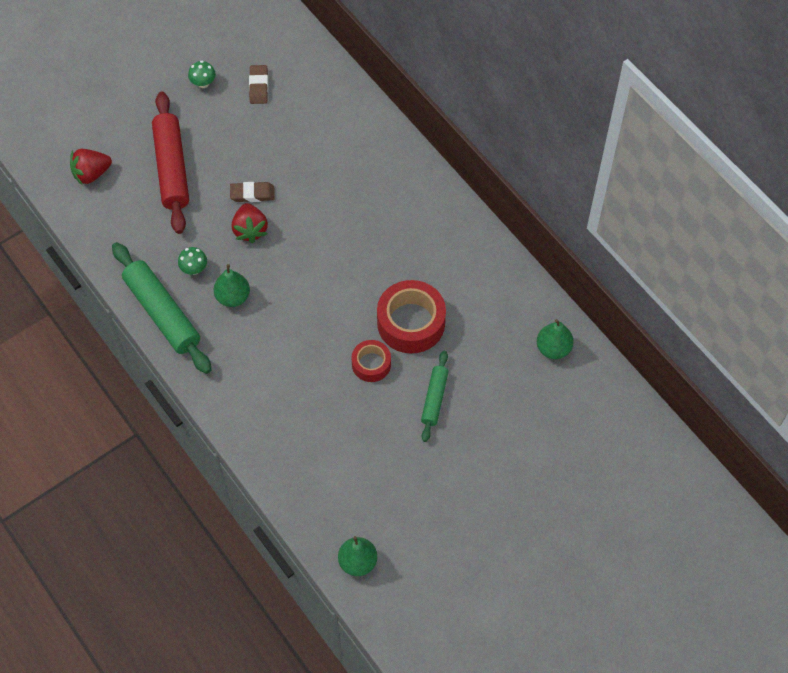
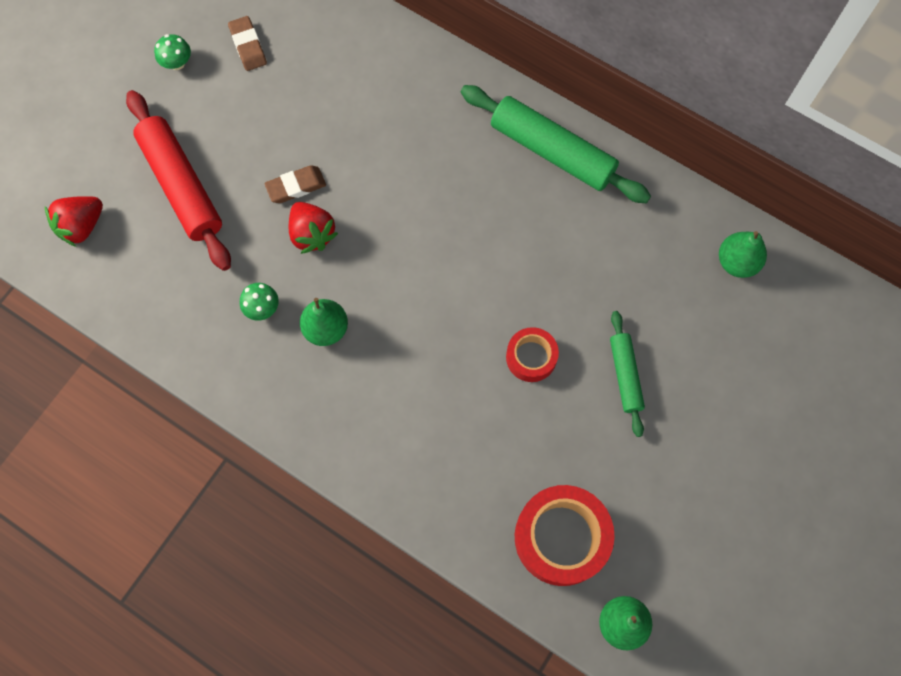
camera: 20 degrees left, 10 degrees up
(162, 313) = (245, 381): green rolling pin -> green rolling pin (552, 151)
(411, 323) = (556, 287): red tape -> red tape (561, 537)

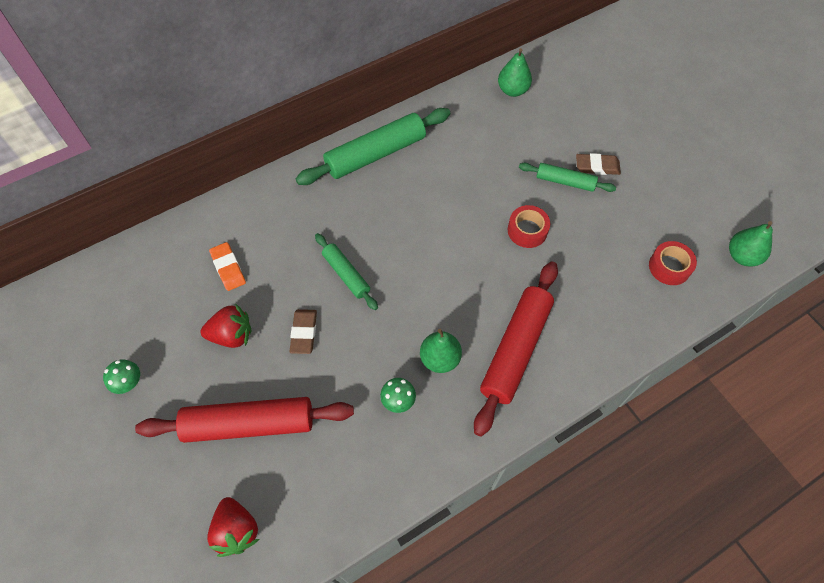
camera: 65 degrees left, 10 degrees down
(248, 46) = (152, 319): brown eraser -> brown eraser (597, 166)
(312, 234) = (352, 337): red strawberry -> red strawberry (232, 335)
(334, 81) = (228, 268): none -> orange eraser
(371, 401) = (516, 350): none -> red rolling pin
(381, 194) = (346, 274): none -> green rolling pin
(561, 537) = (669, 267): red tape -> red tape, size x0.57

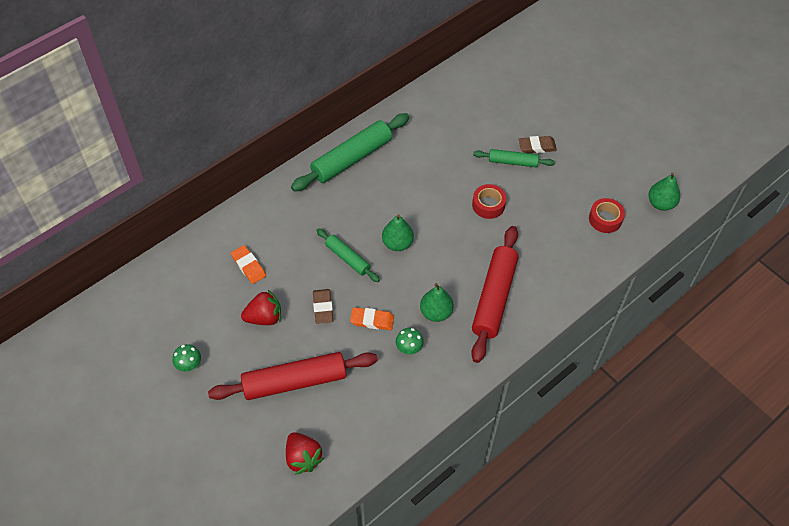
camera: 10 degrees left, 5 degrees down
(360, 357) = (372, 320): none -> orange eraser
(512, 90) = (457, 91): green pear -> green pear (397, 243)

